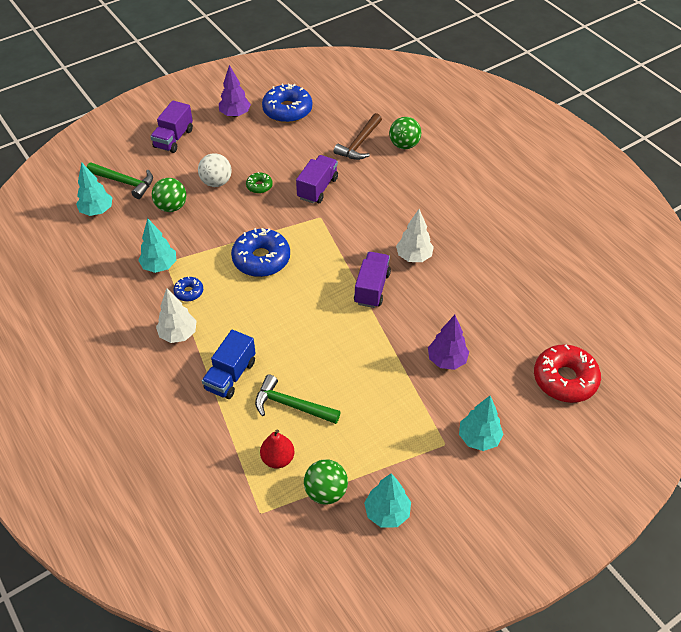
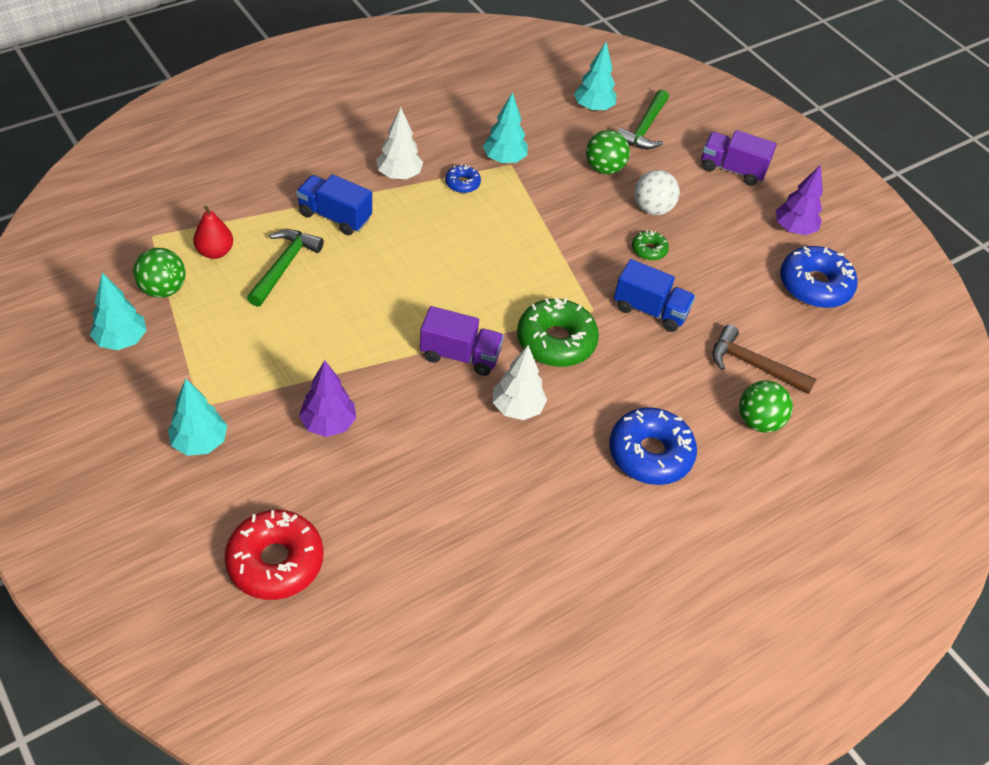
camera: 85 degrees right, 0 degrees up
(261, 259) = (514, 248): blue donut -> blue donut (650, 454)
(317, 188) = (650, 310): purple truck -> blue truck
(352, 237) = (556, 341): none -> green donut

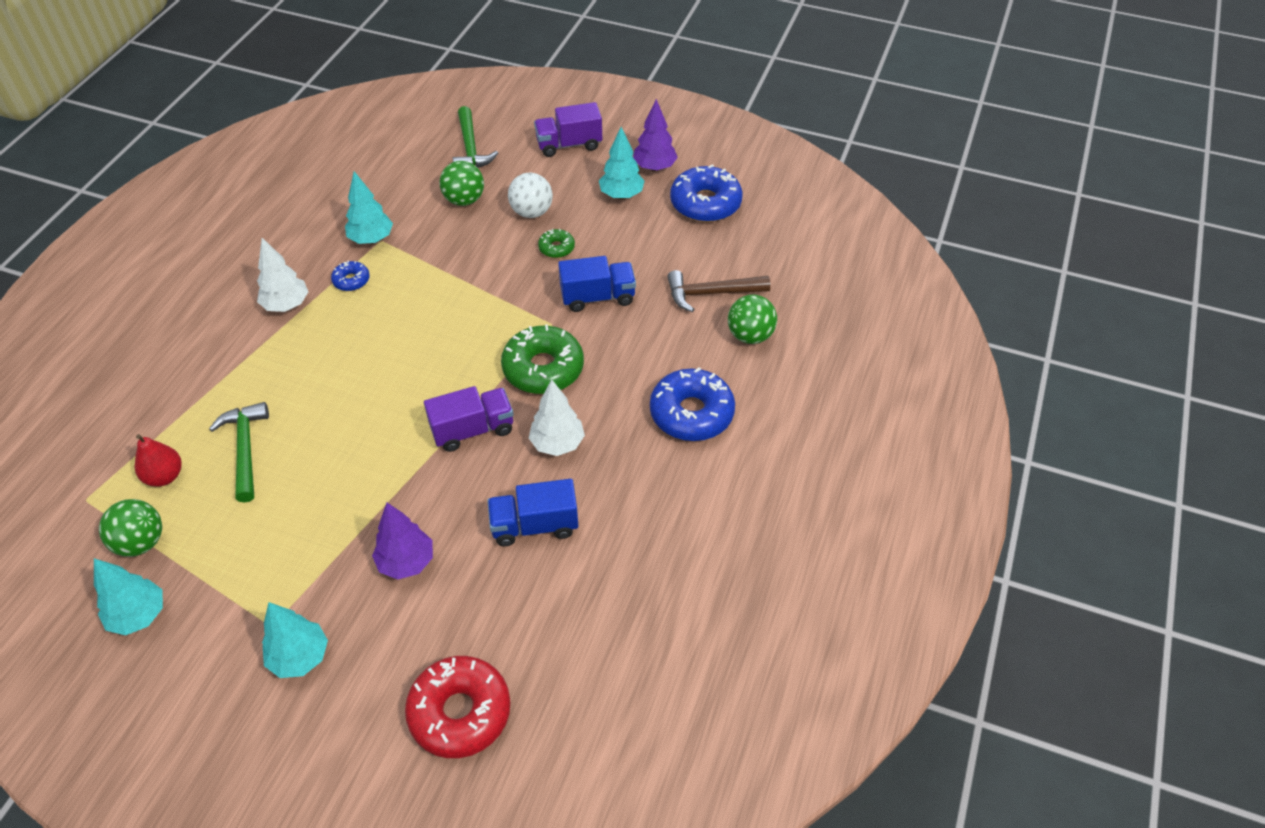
camera: 30 degrees left, 0 degrees up
(334, 216) = (256, 376): blue truck -> blue truck (534, 525)
(593, 108) = (413, 153): turquoise tree -> turquoise tree (621, 195)

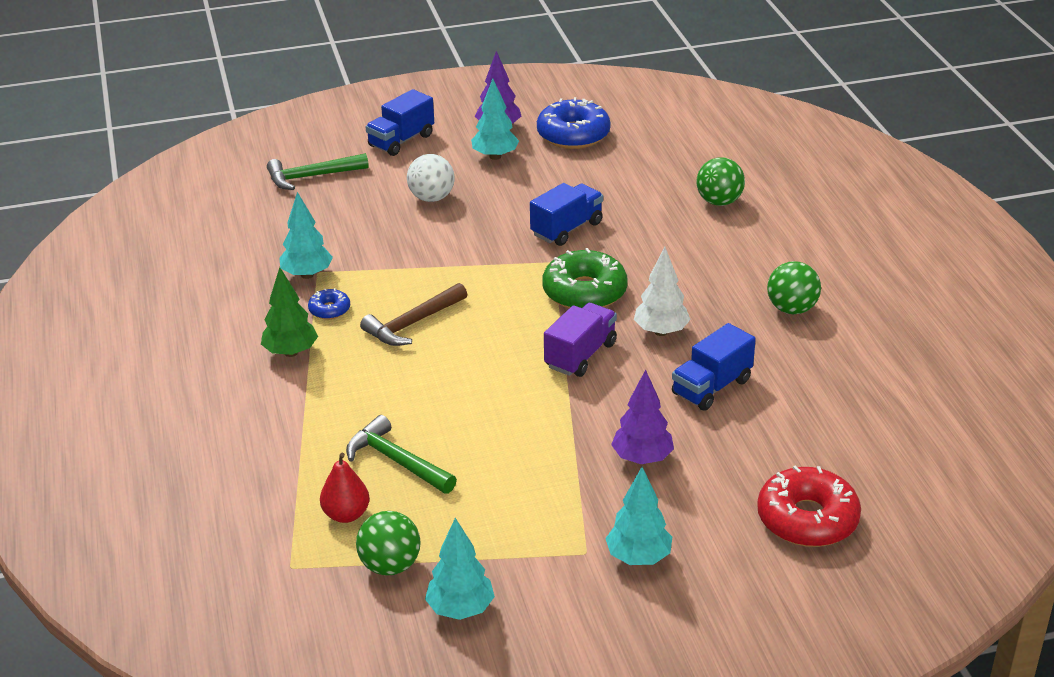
camera: 35 degrees left, 15 degrees down
(286, 305) = (291, 352): white tree -> green tree
(464, 200) = (357, 214): green ball -> green ball (791, 309)
(470, 148) = (311, 177): green hammer -> green hammer turned 120 degrees clockwise
(556, 248) = (487, 212): green donut -> none
(569, 145) = (401, 141): purple truck -> blue truck
(691, 413) = (738, 266): blue donut -> none
(711, 293) = (655, 189): brown hammer -> brown hammer (412, 324)

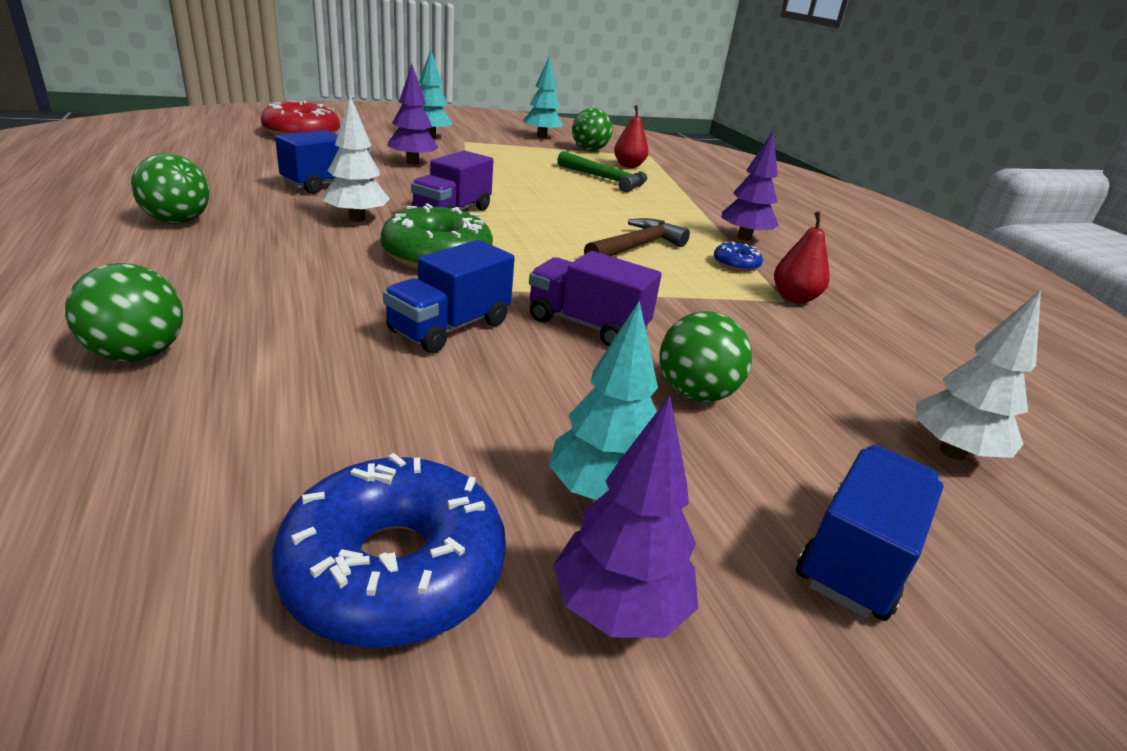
camera: 170 degrees right, 5 degrees down
(291, 352) = (744, 238): green tree -> purple tree
(307, 275) = (794, 298): turquoise tree -> red pear
(311, 177) = (952, 452): green hammer -> white tree
(431, 198) = (695, 394): white ball -> green ball
(480, 237) = (587, 325): none -> purple truck

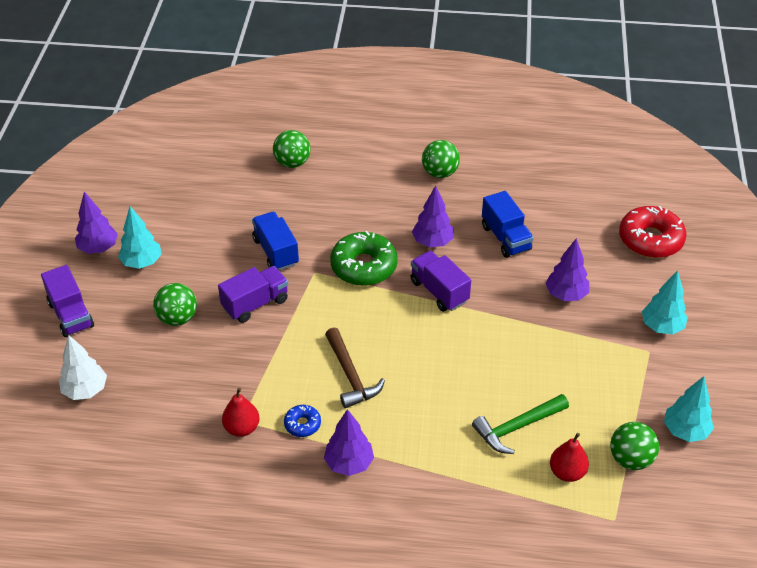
camera: 120 degrees right, 15 degrees up
(357, 219) = (432, 242): white tree -> purple tree
(394, 569) = (144, 208): blue donut -> none
(856, 557) = (71, 315): blue truck -> purple truck

